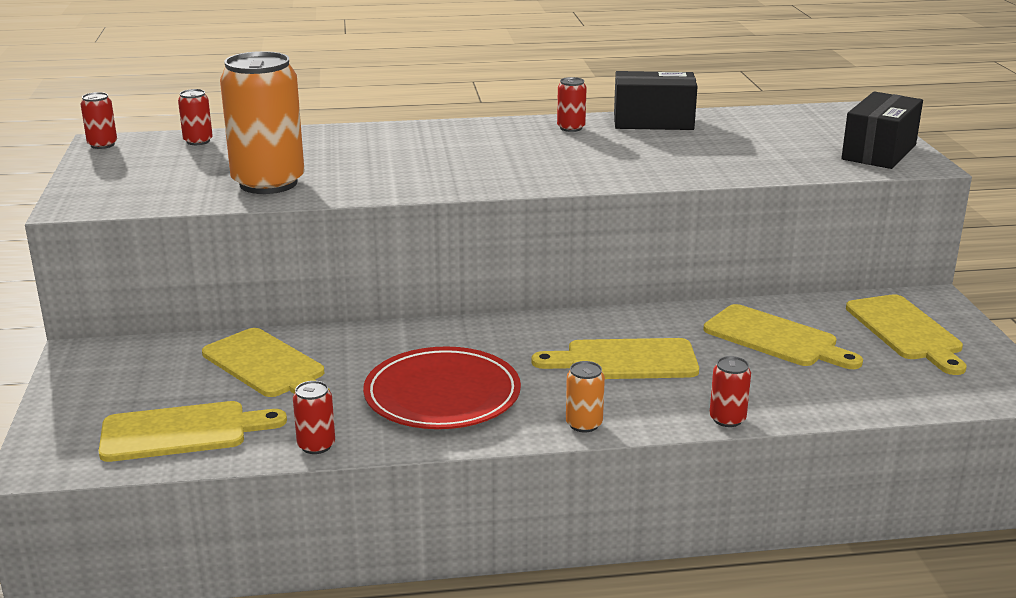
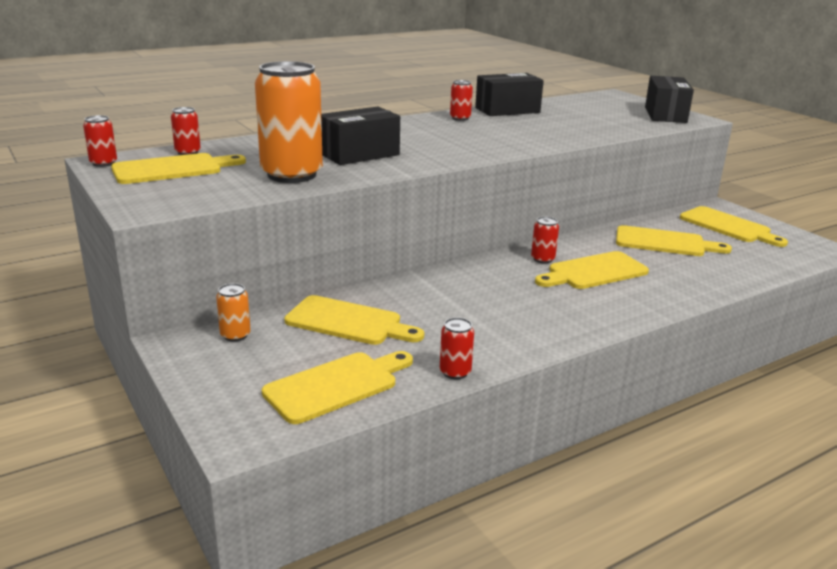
camera: 25 degrees left, 0 degrees up
(158, 160) = (172, 169): none -> yellow cutting board
(377, 166) = (359, 154): none -> black box
(442, 395) = (503, 317): red plate -> none
(584, 424) = (619, 317): orange can -> orange can (235, 335)
(727, 419) = (698, 296): red can -> red can (542, 259)

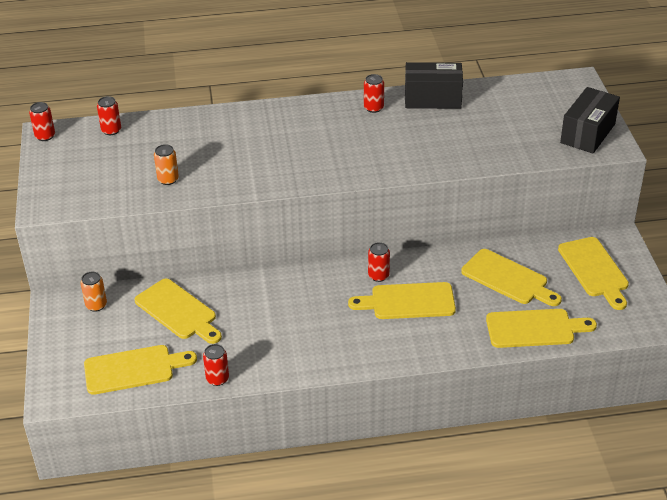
camera: 25 degrees right, 15 degrees up
(172, 169) = (88, 154): yellow cutting board -> yellow cutting board (534, 329)
(292, 175) = (168, 179): orange can -> orange can, size x0.44
(359, 154) = (239, 157): black box -> none

